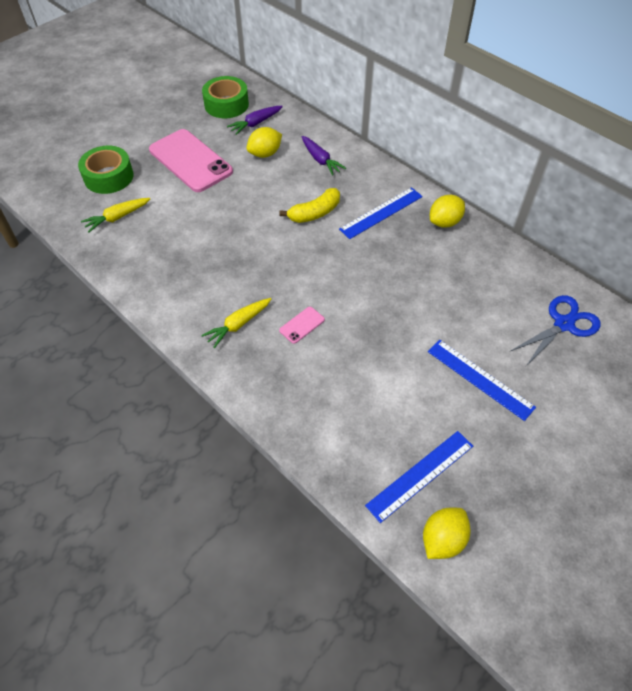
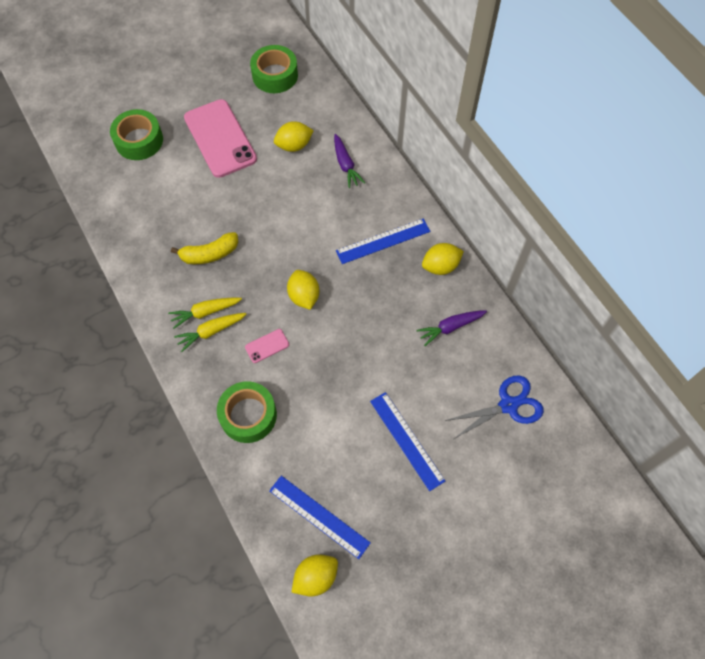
camera: 15 degrees right, 10 degrees up
(117, 217) = (135, 190): yellow carrot -> yellow carrot (205, 312)
(255, 123) = (296, 106): purple carrot -> purple carrot (450, 327)
(306, 394) = (248, 415): none -> green tape
(315, 213) = (319, 227): yellow banana -> yellow banana (210, 254)
(323, 273) = (304, 296): none -> yellow lemon
(420, 475) = (319, 516): blue ruler -> blue ruler turned 60 degrees clockwise

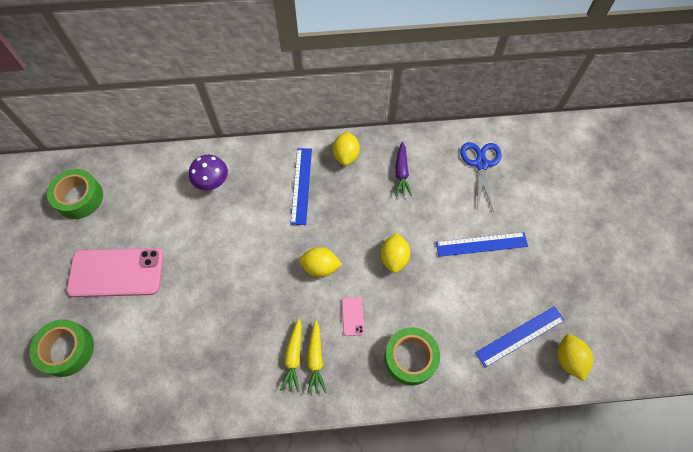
camera: 65 degrees left, 0 degrees up
(210, 254) = (236, 330): yellow banana -> none
(294, 145) = (166, 213): yellow lemon -> yellow lemon (394, 258)
(345, 165) = (212, 181): purple carrot -> purple mushroom

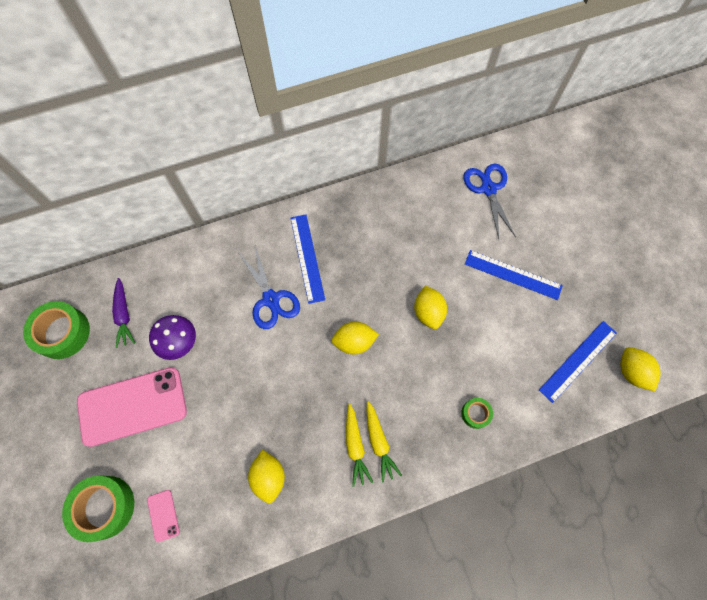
camera: 15 degrees left, 5 degrees up
(212, 181) = (208, 277): purple mushroom -> purple mushroom (179, 342)
(259, 213) = (271, 299): none -> blue scissors
(346, 155) = (345, 213): yellow lemon -> yellow lemon (269, 476)
(352, 316) = (403, 386): pink phone -> pink phone (163, 515)
(401, 172) = (409, 218): purple carrot -> purple carrot (124, 315)
(410, 358) = (475, 413): green tape -> green tape, size x0.52
(481, 244) = (513, 274): blue ruler -> blue ruler turned 45 degrees clockwise

